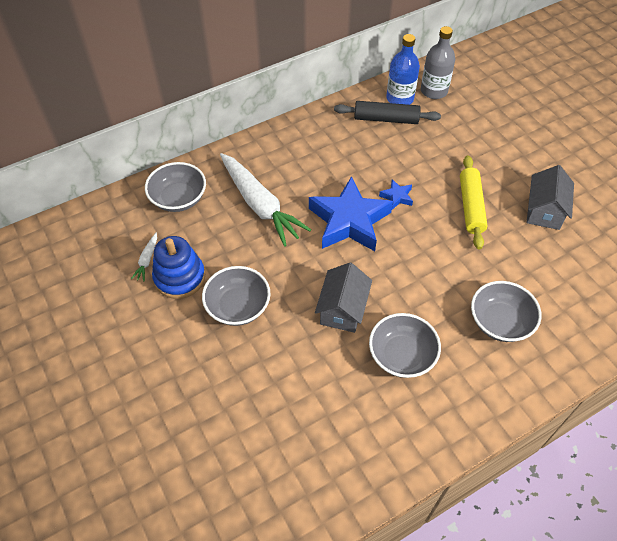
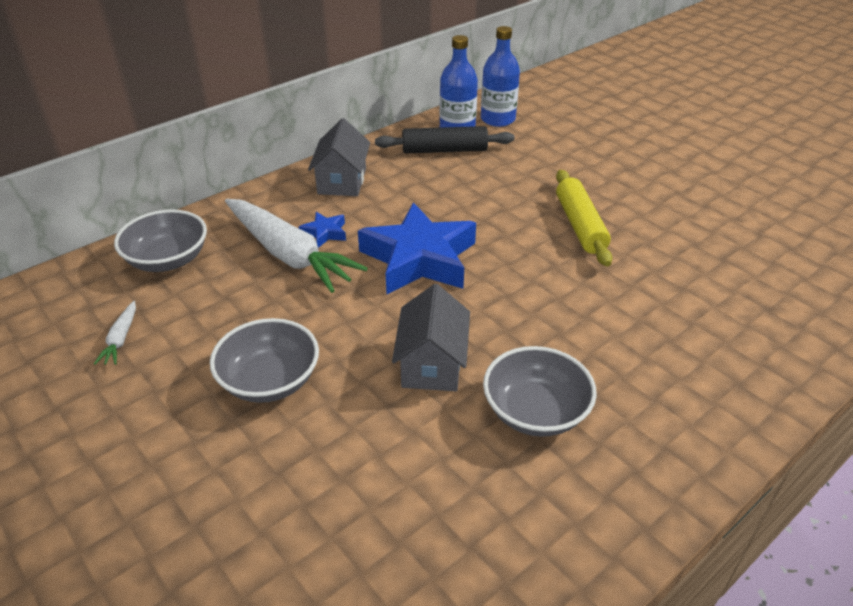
camera: 10 degrees left, 15 degrees down
(179, 277) = (174, 354): blue stacking toy -> none
(396, 197) = (478, 226): blue star -> blue star (324, 233)
(434, 91) = (498, 119): grey bottle -> blue bottle
(500, 322) = (664, 350): grey bowl -> none
(544, 211) = (676, 220): grey house -> grey house (342, 181)

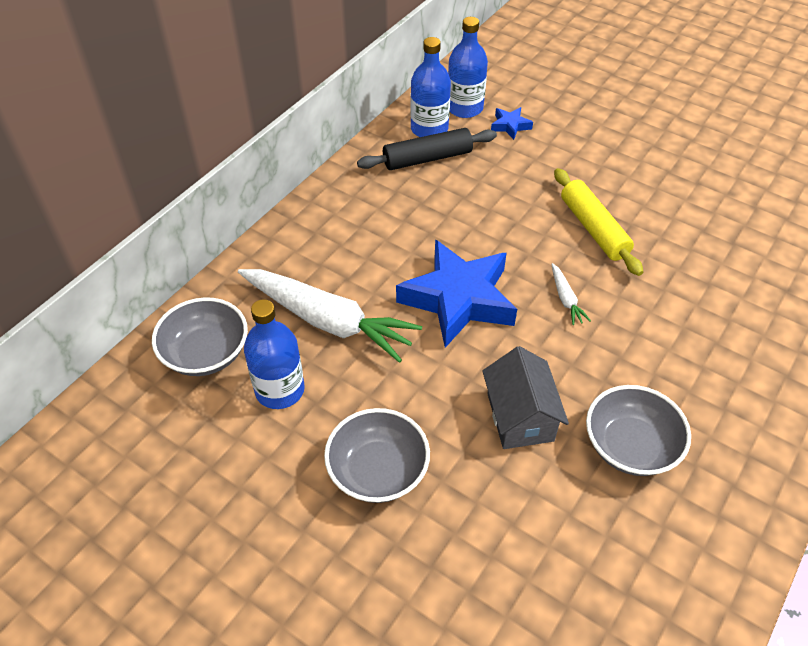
camera: 15 degrees left, 10 degrees up
(121, 339) = (206, 458): white carrot -> white carrot (566, 299)
(216, 299) = (280, 390): none -> blue bottle
(324, 233) = (352, 287): blue star -> blue star (510, 126)
(342, 181) = (340, 218): grey house -> none

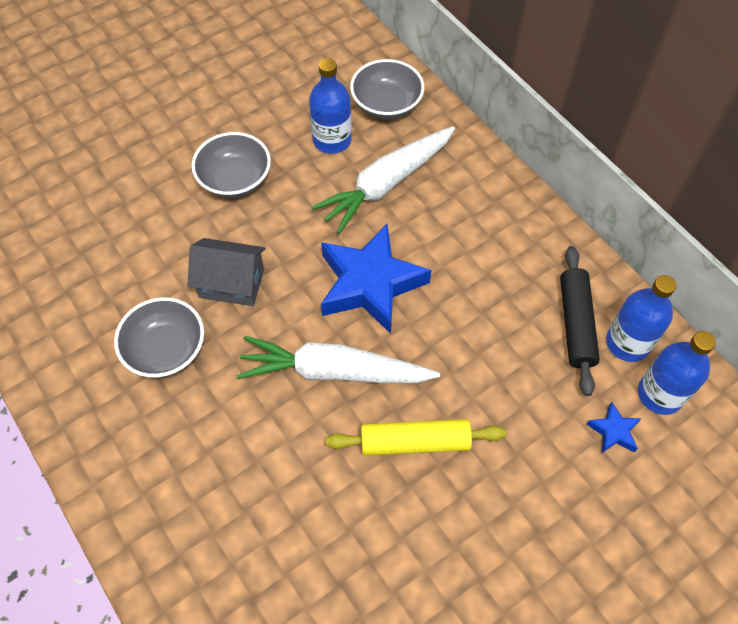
camera: 110 degrees right, 10 degrees up
(566, 299) = (333, 371): white carrot -> white carrot, size x2.43

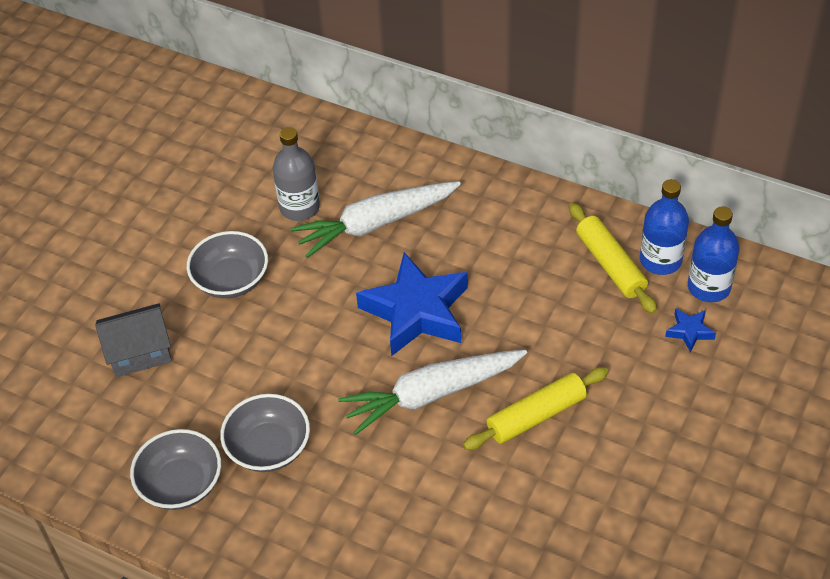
camera: 25 degrees left, 10 degrees down
(231, 283) = (290, 367): grey house -> grey house (139, 352)
(332, 140) = (299, 207): blue bottle -> grey bottle
(386, 104) = (330, 155): grey bowl -> grey bowl (181, 484)
(386, 185) = (375, 224): white carrot -> white carrot turned 45 degrees clockwise
(575, 324) = (610, 265): black rolling pin -> yellow rolling pin

